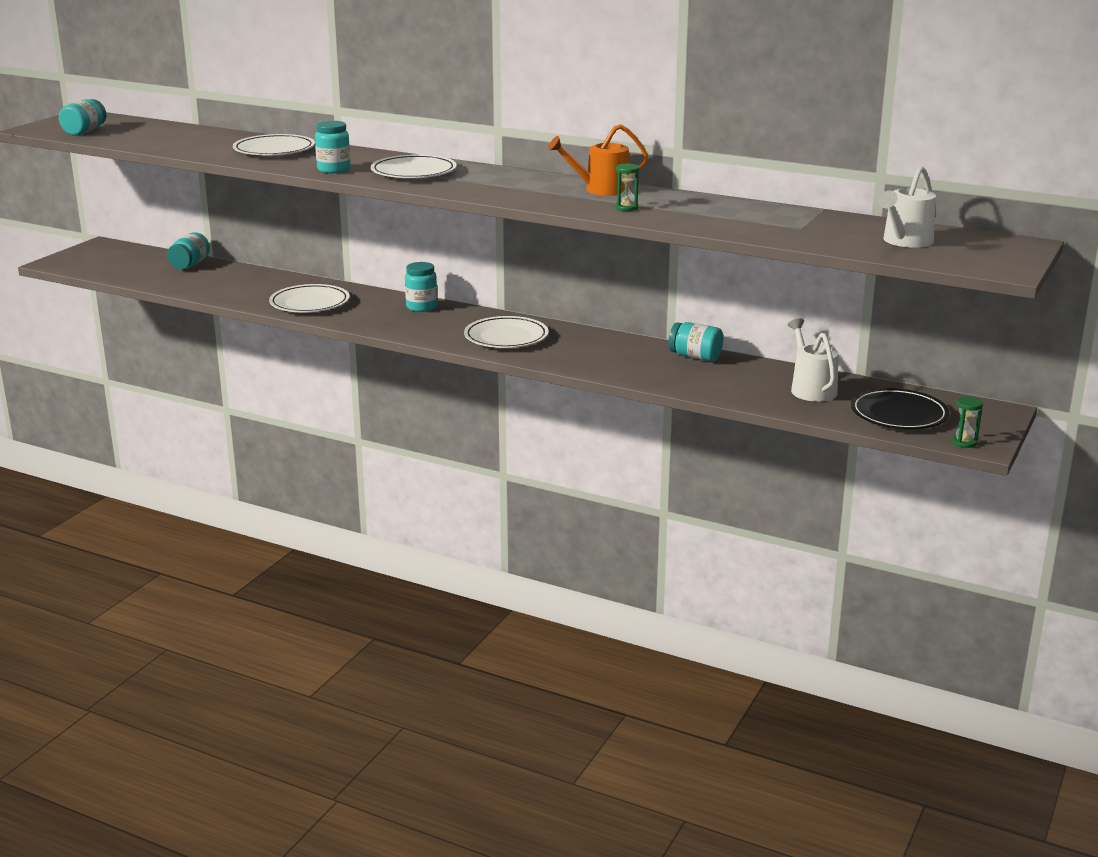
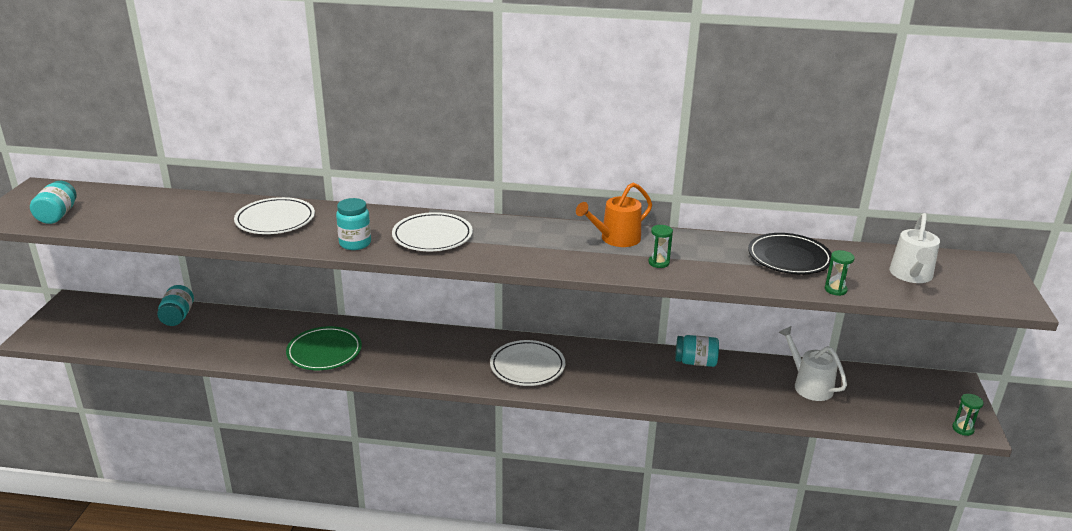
camera: 20 degrees left, 5 degrees up
(309, 303) = (324, 352): white plate -> green plate
(421, 307) = (429, 339): turquoise jar -> none
(799, 241) = (835, 290): none -> green hourglass
(899, 414) = (893, 404): black plate -> black plate (789, 258)

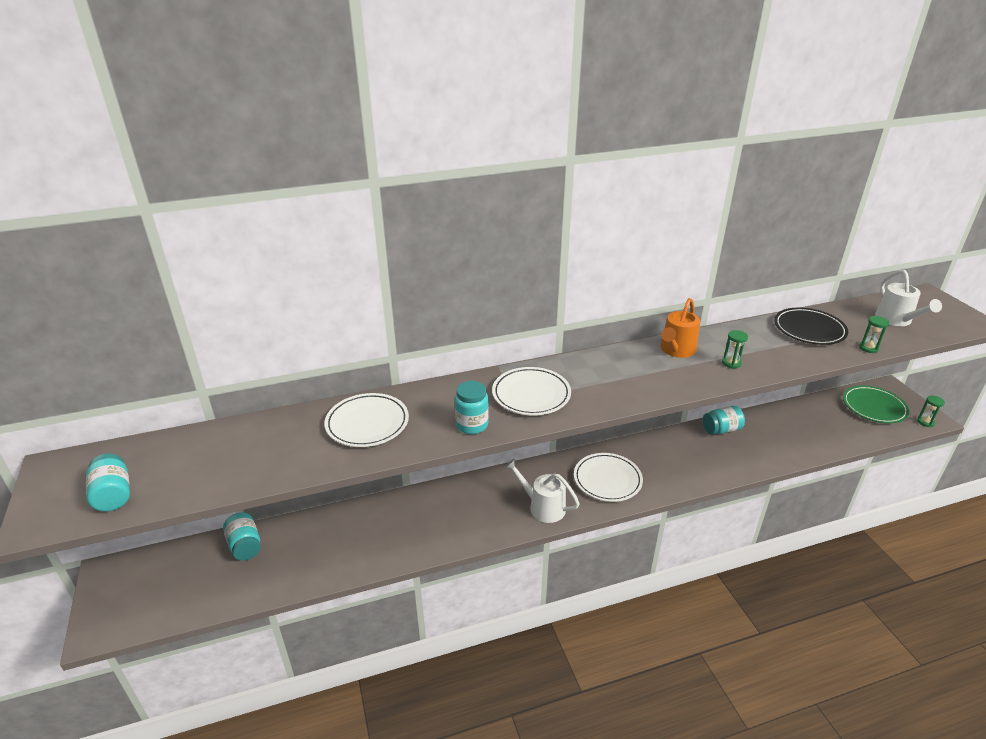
camera: 25 degrees left, 5 degrees up
(324, 352) = (425, 530): green plate -> green plate (874, 407)
(809, 385) = (809, 422): white watering can -> white watering can (543, 507)

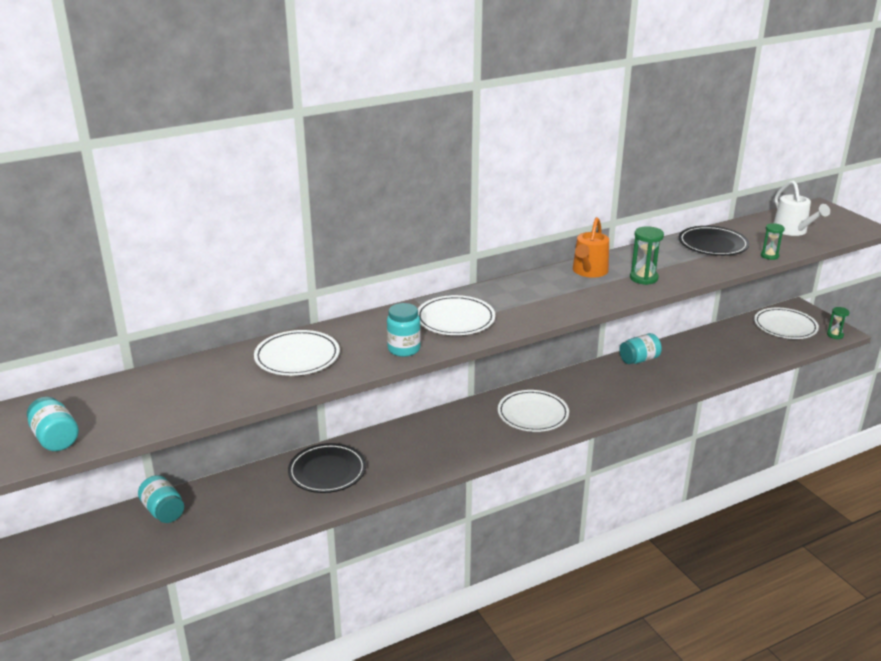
camera: 10 degrees left, 5 degrees down
(401, 521) = (327, 471): none -> black plate
(543, 507) = (472, 444): white watering can -> none
(731, 363) = (643, 278): green hourglass -> green hourglass, size x1.52
(874, 407) = (785, 326): green plate -> white plate

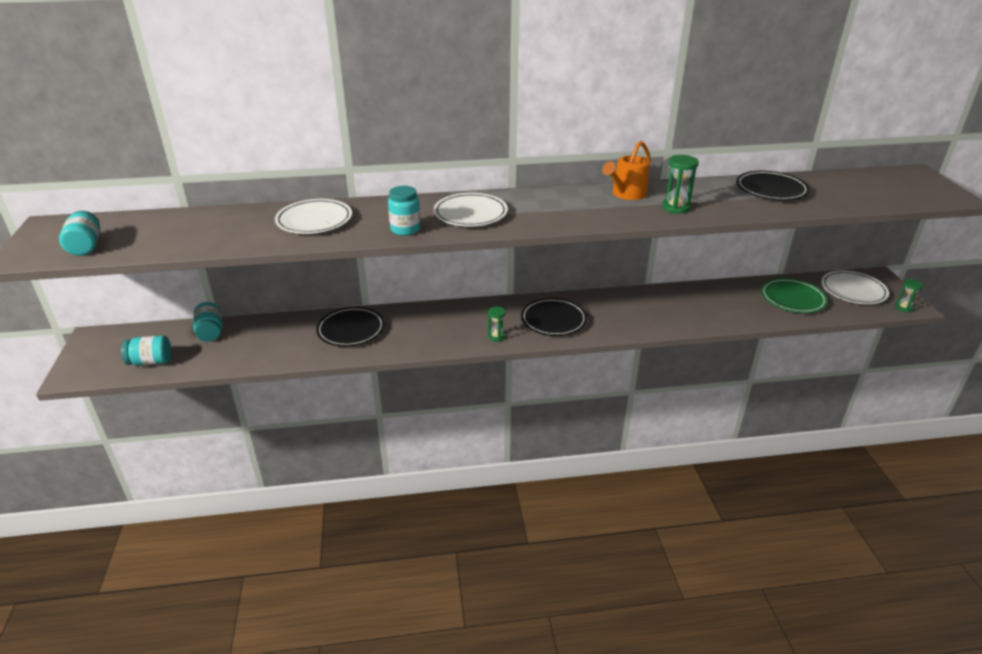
camera: 20 degrees right, 5 degrees up
(533, 414) = (553, 320): white plate -> black plate
(639, 360) = (683, 293): turquoise jar -> turquoise jar (151, 362)
(738, 345) = (792, 298): none -> green plate
(769, 256) = (825, 208): green hourglass -> green hourglass (496, 336)
(792, 231) = (868, 189): white watering can -> none

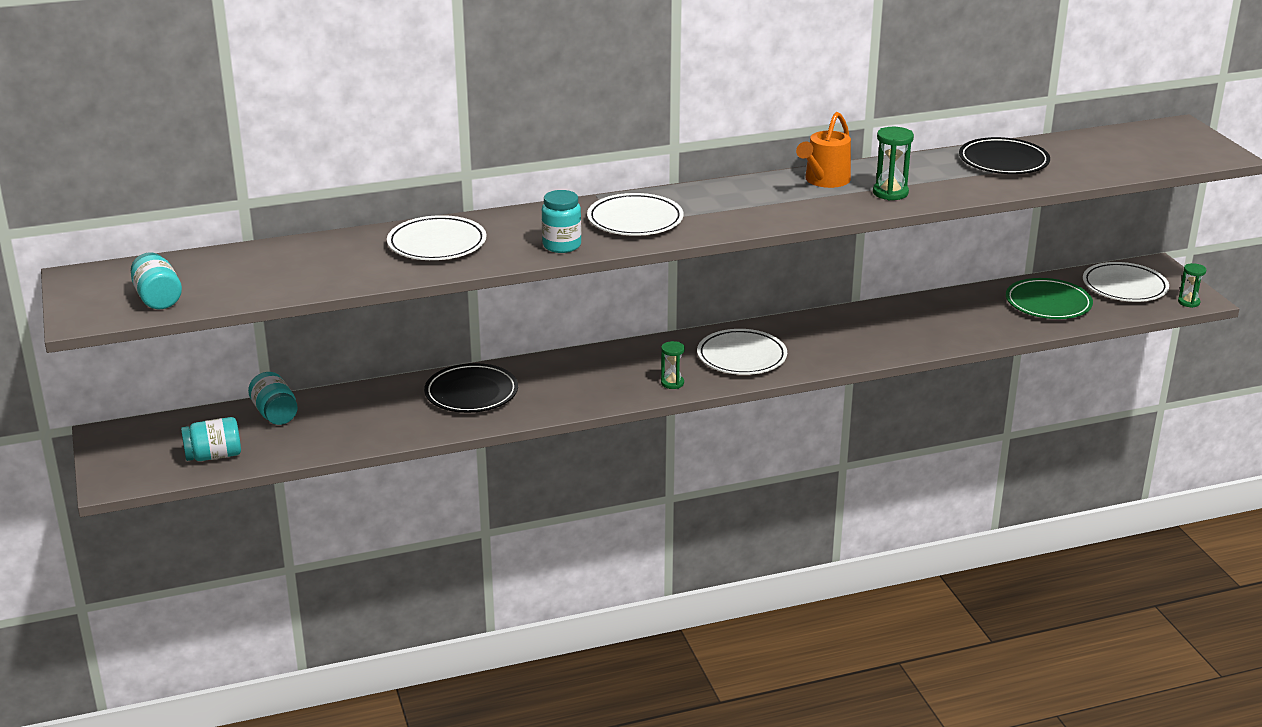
camera: 10 degrees left, 5 degrees down
(553, 320) = (741, 357): black plate -> white plate

